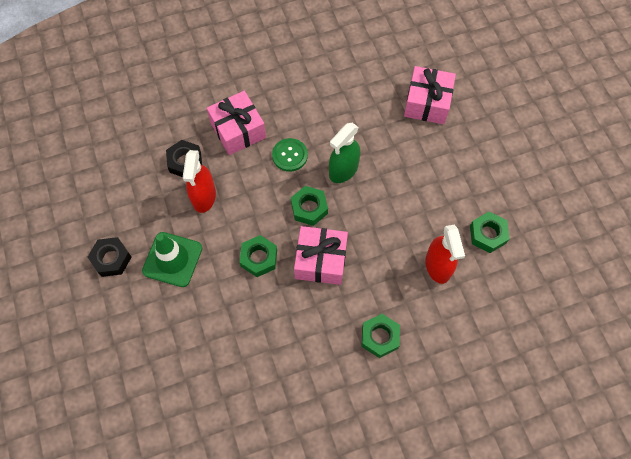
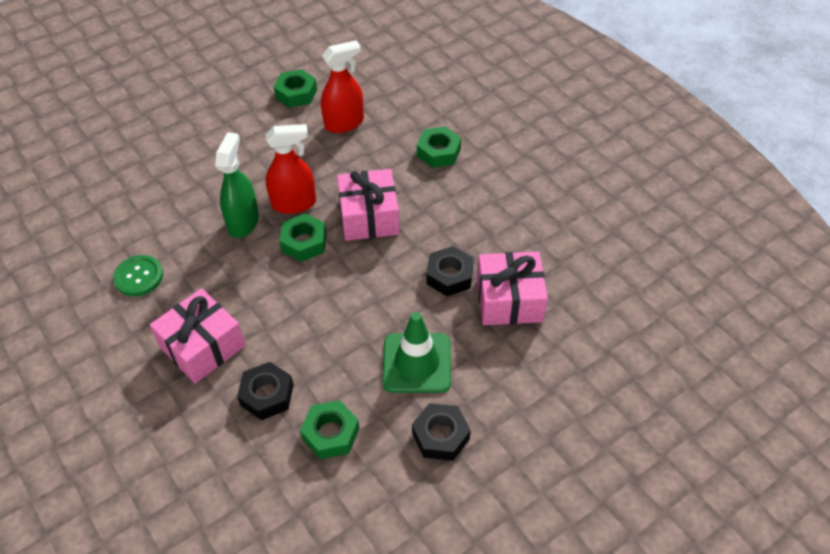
camera: 105 degrees left, 15 degrees down
(204, 197) = (317, 356): red spray bottle -> red spray bottle (294, 203)
(240, 305) = (449, 276): none -> black nut
(259, 258) = (385, 274): green nut -> green nut (331, 434)
(289, 155) = (232, 279): green button -> green button (139, 277)
(343, 170) = (243, 222): green spray bottle -> green spray bottle turned 105 degrees counterclockwise
(427, 103) = (132, 165): pink gift -> pink gift (509, 300)

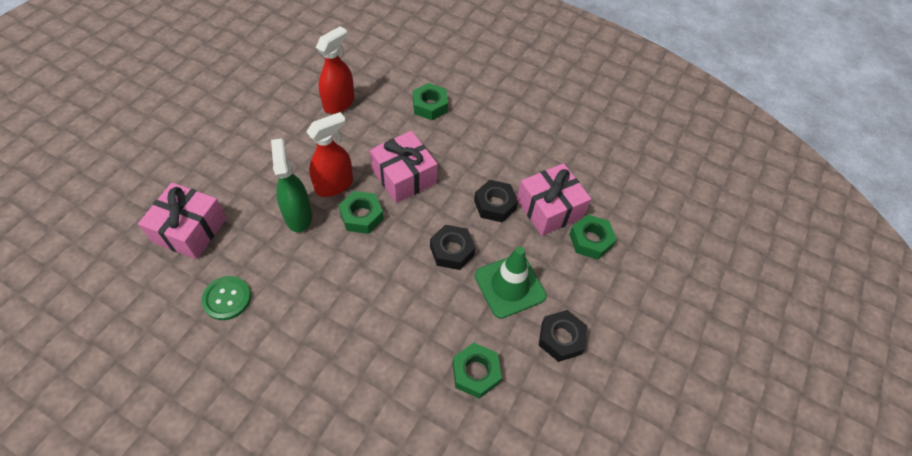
camera: 30 degrees left, 5 degrees up
(202, 346) = (323, 340): pink gift -> pink gift (190, 230)
(267, 395) = (404, 361): black nut -> black nut (452, 250)
(296, 93) = (283, 88): green nut -> green nut (590, 240)

